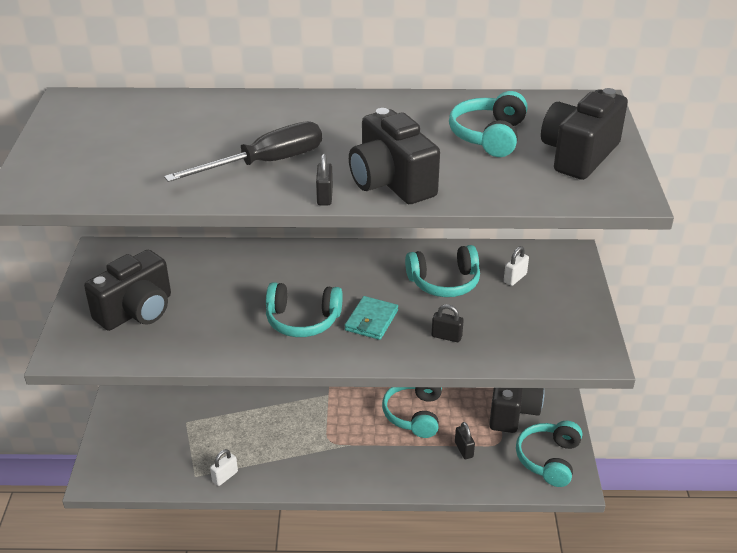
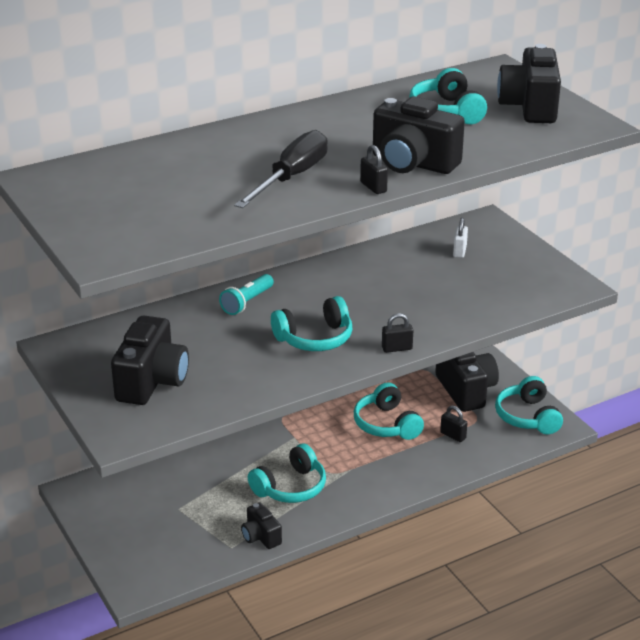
camera: 30 degrees left, 5 degrees down
(225, 476) = (261, 537): white padlock -> black camera
(281, 264) = (247, 302): none -> turquoise flashlight
(371, 320) = (374, 319): turquoise wallet -> none
(444, 282) = (405, 272): turquoise headphones -> turquoise headphones (290, 487)
(446, 336) = (448, 311): black padlock -> black padlock (397, 348)

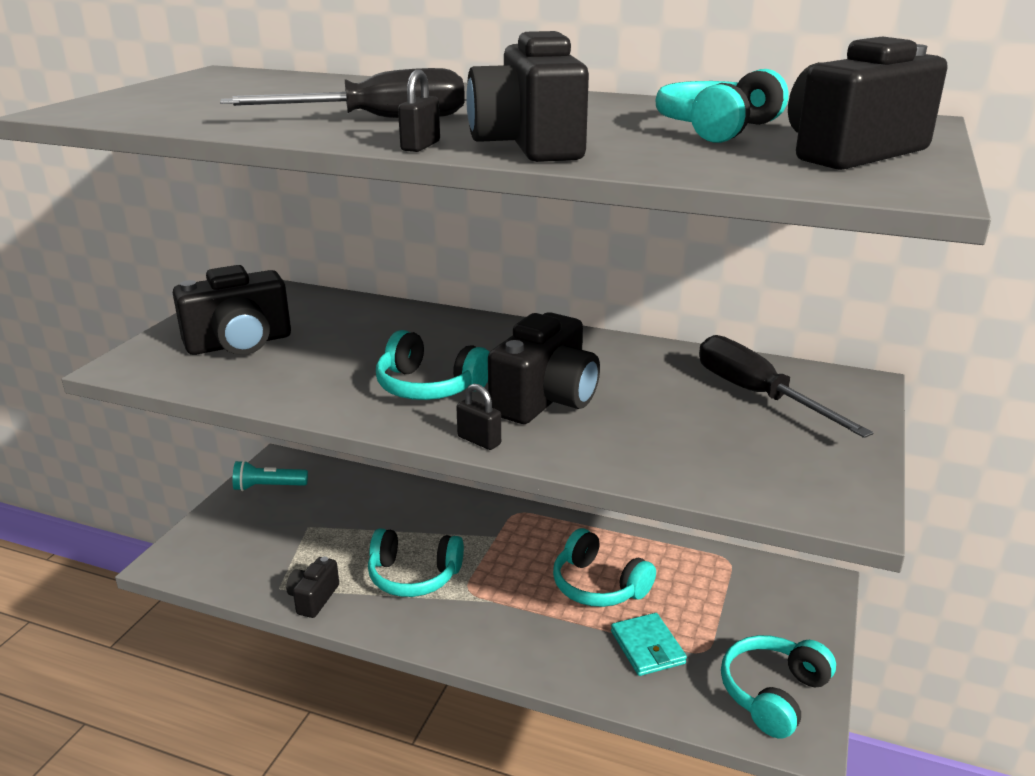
camera: 50 degrees right, 5 degrees down
(247, 302) = (446, 330): turquoise flashlight -> turquoise flashlight (268, 487)
(386, 424) = (598, 585): turquoise headphones -> turquoise headphones turned 75 degrees counterclockwise
(453, 435) = (647, 647): black padlock -> turquoise wallet
(459, 251) = (757, 395): white padlock -> black screwdriver
(465, 390) = (742, 612): black camera -> black camera (545, 400)

